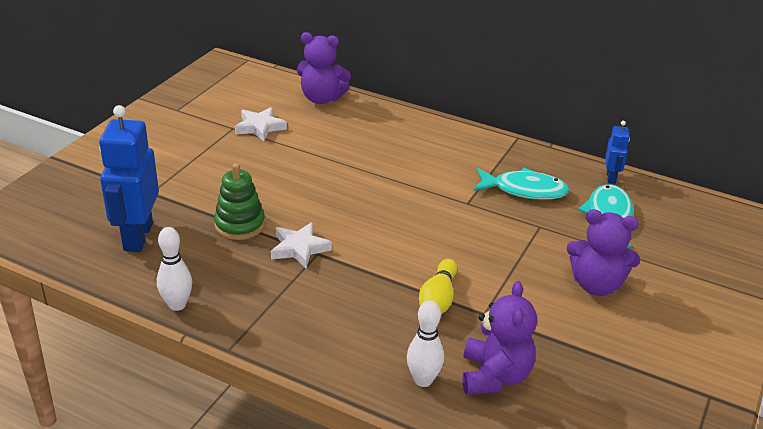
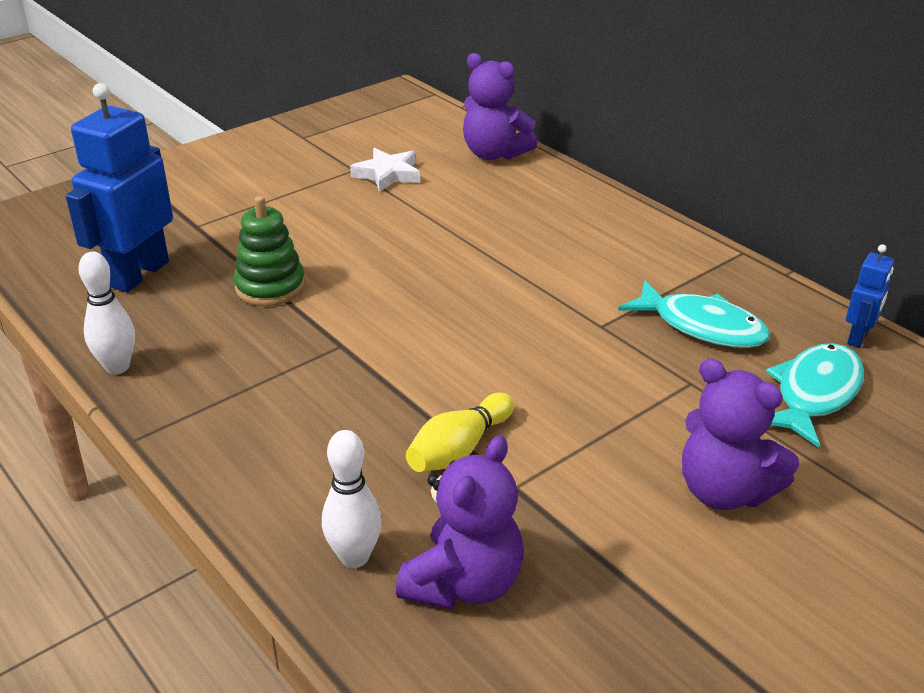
camera: 25 degrees right, 0 degrees up
(299, 248) = (322, 333): white star -> none

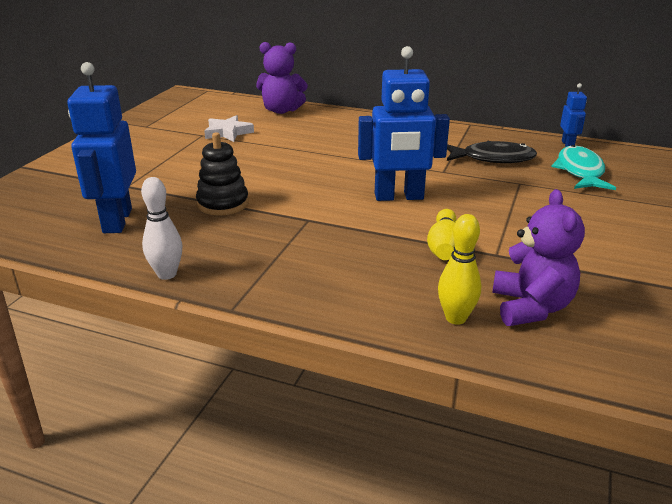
camera: 30 degrees left, 5 degrees down
(270, 287) = (223, 203): green stacking toy -> black stacking toy
(354, 557) = (455, 318): white bowling pin -> yellow bowling pin
(491, 348) = (399, 197): none -> blue robot
(702, 326) = (493, 158): turquoise fish -> black fish
(724, 491) = (596, 222): purple teddy bear -> none

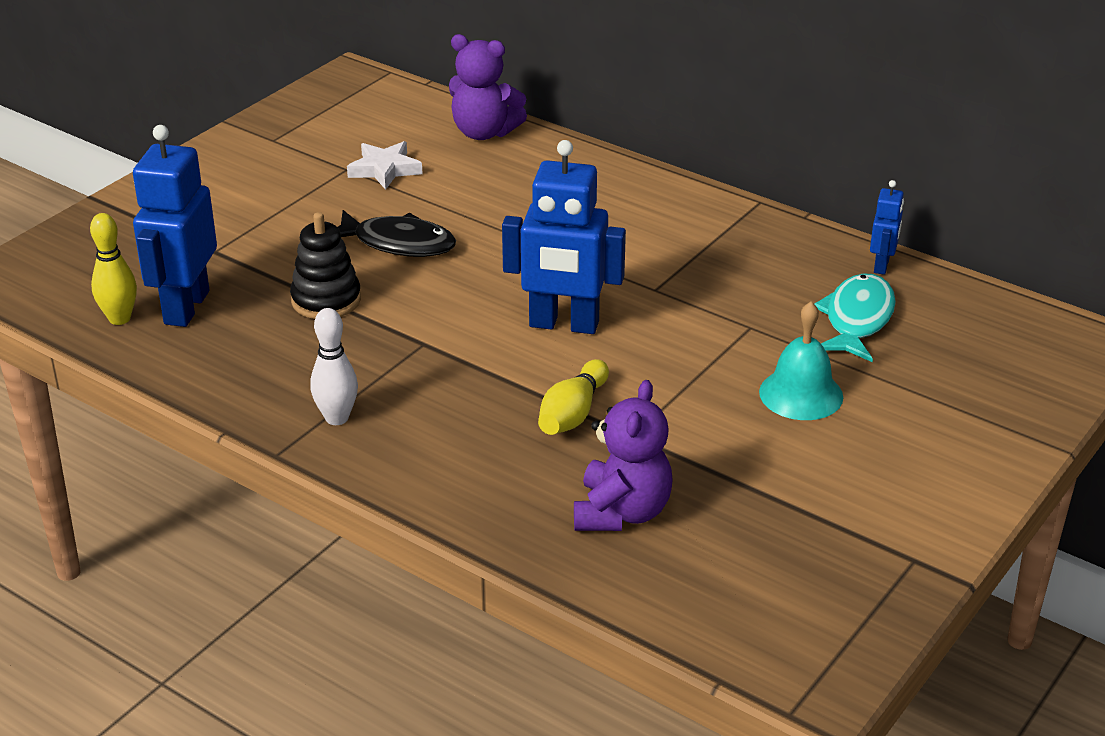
camera: 15 degrees right, 5 degrees up
(167, 274) = (221, 396): white bowling pin -> white bowling pin (337, 418)
(455, 318) = (523, 510): yellow bowling pin -> yellow bowling pin (119, 318)
(493, 158) = (744, 276): black fish -> black fish (398, 243)
(585, 214) = (801, 394): none -> turquoise bell

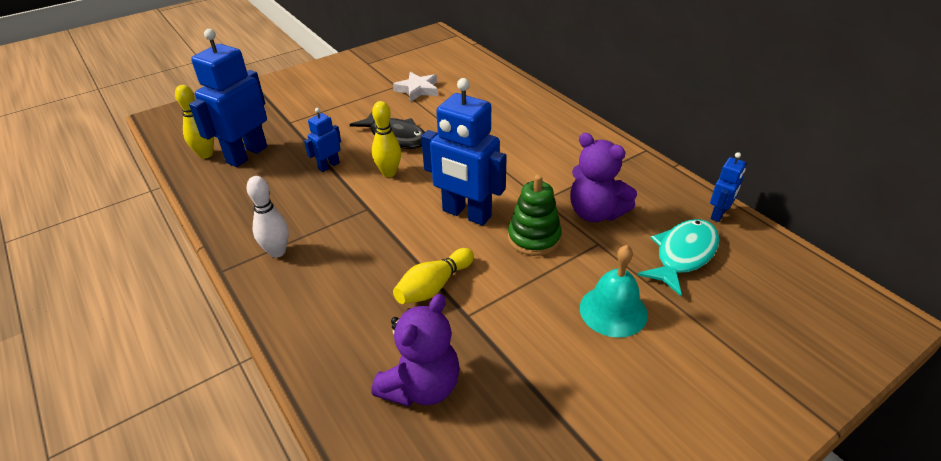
camera: 20 degrees right, 5 degrees up
(326, 300) = (329, 166): black stacking toy -> blue robot
(422, 293) = (389, 173): none -> yellow bowling pin
(484, 132) = (489, 77): purple teddy bear -> purple teddy bear (595, 213)
(667, 336) = (534, 238): none -> green stacking toy

